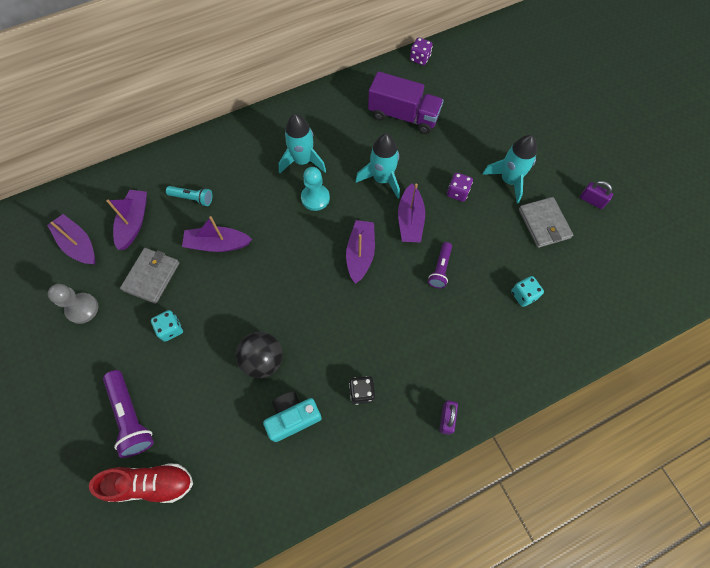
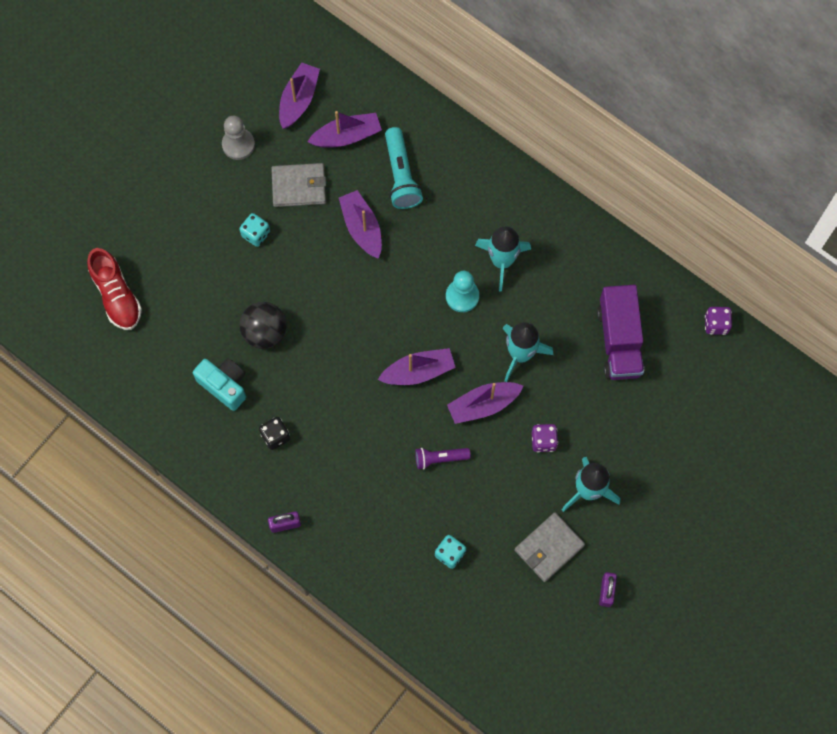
camera: 65 degrees right, 5 degrees up
(131, 417) = (163, 247): purple flashlight -> none
(192, 198) = (401, 175): turquoise flashlight -> turquoise flashlight, size x1.60

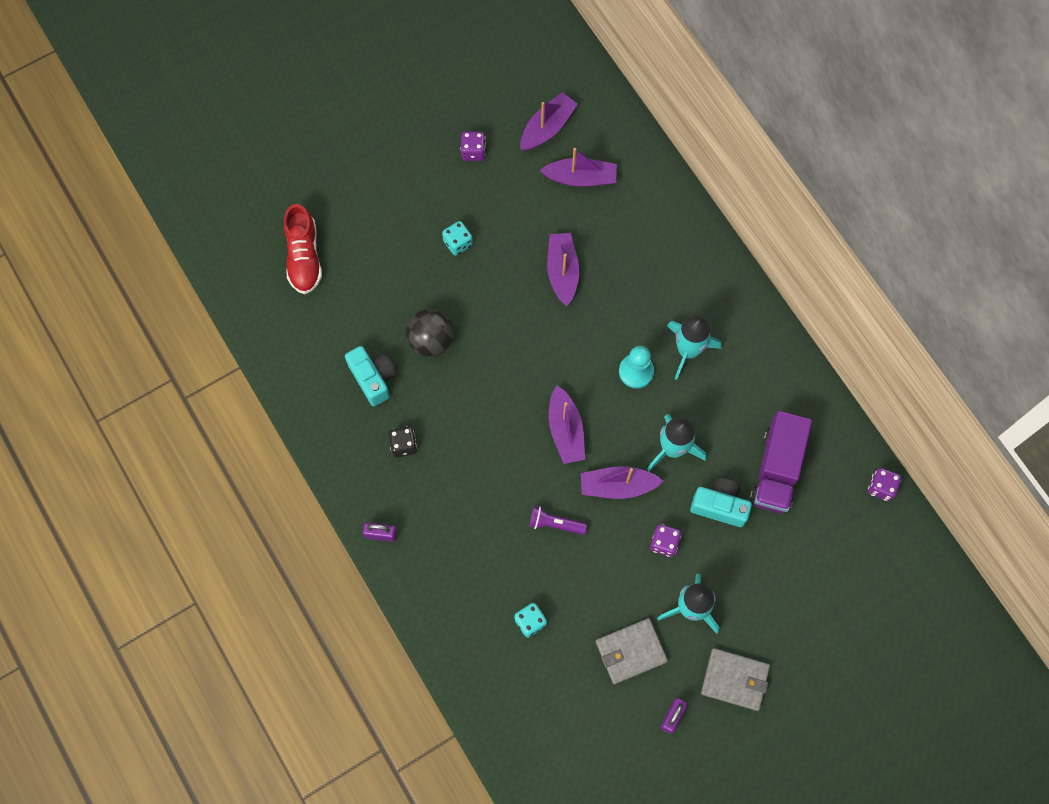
camera: 20 degrees right, 0 degrees up
(238, 145) = (473, 151): grey pawn -> purple dice
(299, 186) = (516, 211): grey wallet -> grey wallet (735, 680)
(401, 175) = (619, 233): turquoise flashlight -> none
(418, 371) = (566, 430): purple boat -> purple boat turned 75 degrees clockwise
(580, 390) = (719, 506): none -> turquoise camera

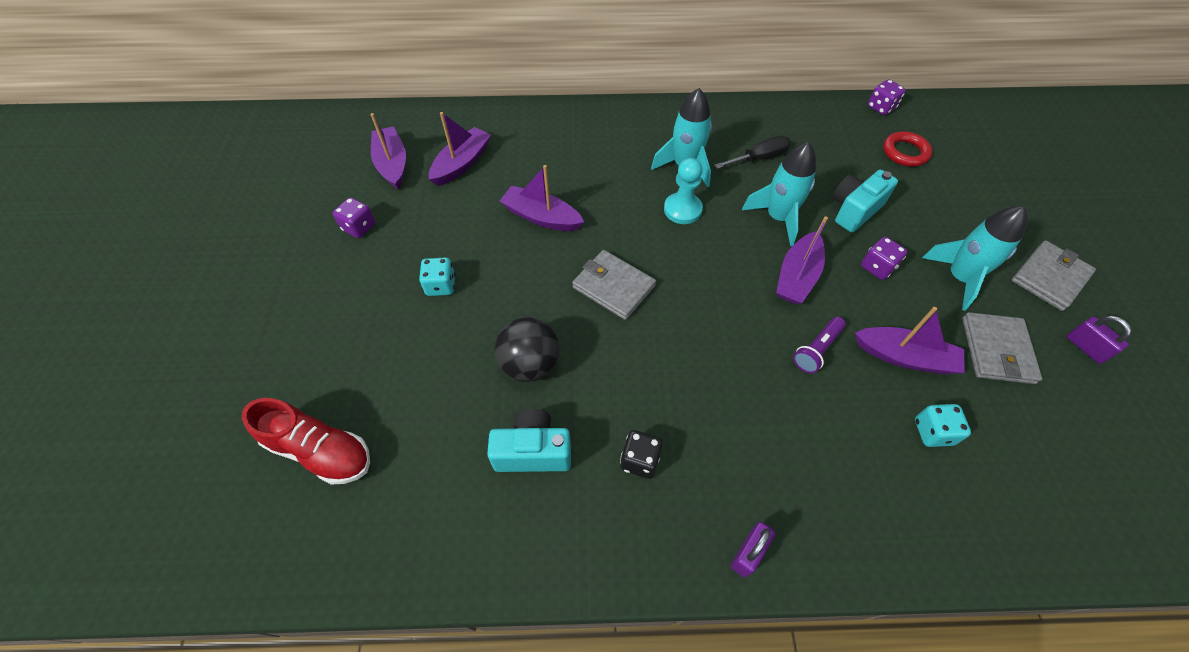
camera: 60 degrees left, 15 degrees down
(528, 359) = (613, 286): none -> grey wallet
(566, 430) = (712, 291): purple boat -> purple boat (905, 357)
(737, 406) = (759, 158): none -> black screwdriver
(776, 470) = (835, 159): purple truck -> none
(825, 527) = (905, 152): none -> red ring

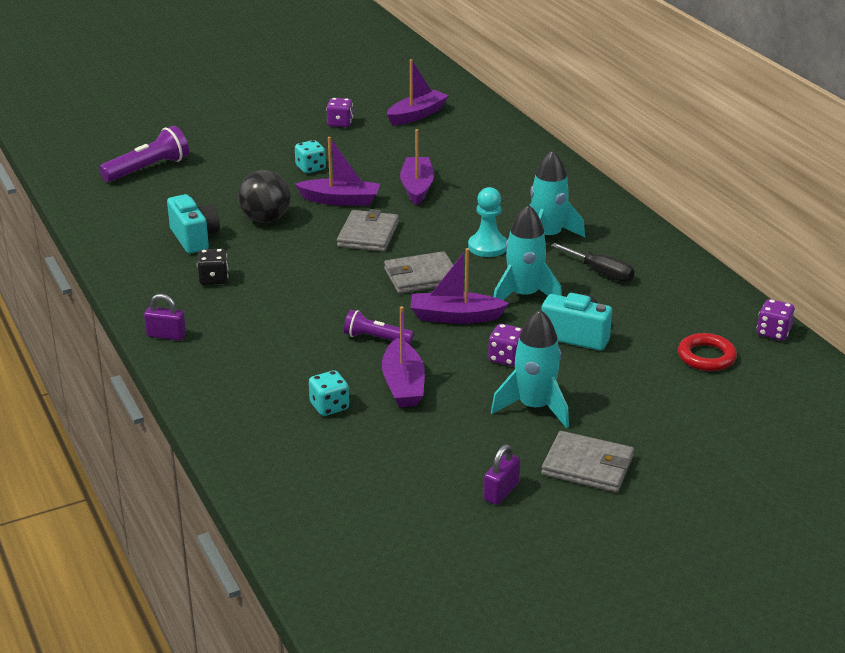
camera: 65 degrees right, 25 degrees down
(320, 451) = (148, 169): red shoe -> purple flashlight
(462, 163) = (446, 140): purple boat -> purple boat (340, 200)
(997, 350) = (453, 436): grey wallet -> grey wallet (421, 277)

